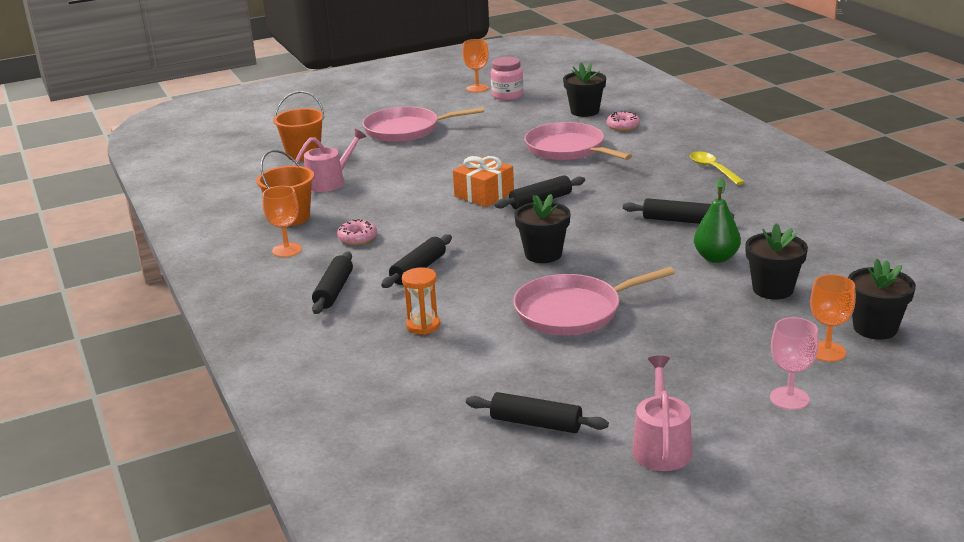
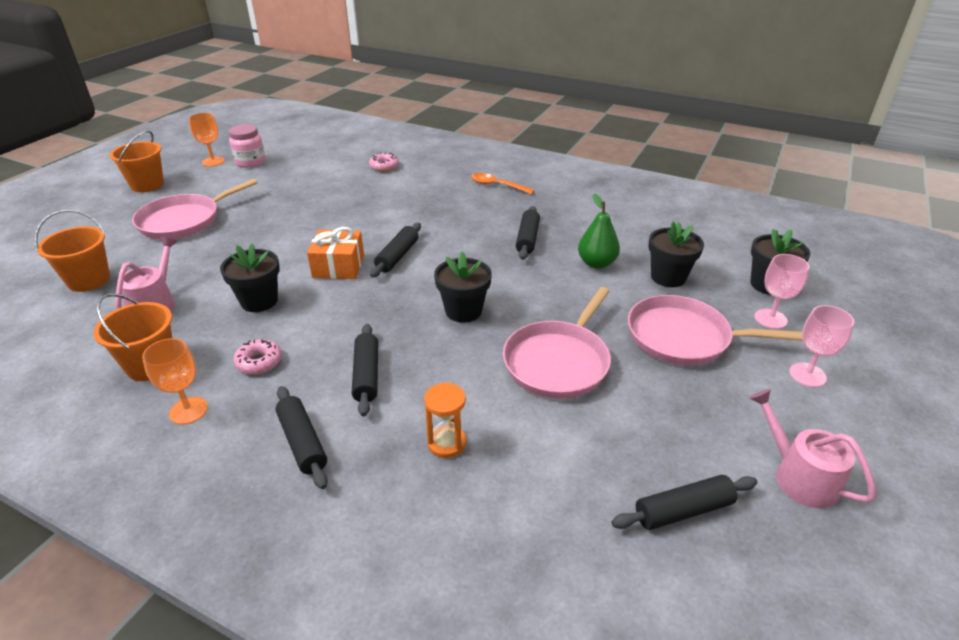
camera: 40 degrees left, 10 degrees up
(407, 96) = (147, 185): none -> orange bucket
(568, 149) = (363, 199): pink pan -> pink pan (683, 337)
(584, 111) = (337, 161): black flower pot -> black flower pot (259, 301)
(677, 220) = (527, 239): black rolling pin -> black rolling pin turned 60 degrees counterclockwise
(712, 169) = (497, 186): yellow spoon -> orange spoon
(827, 351) = (770, 319): orange goblet -> pink goblet

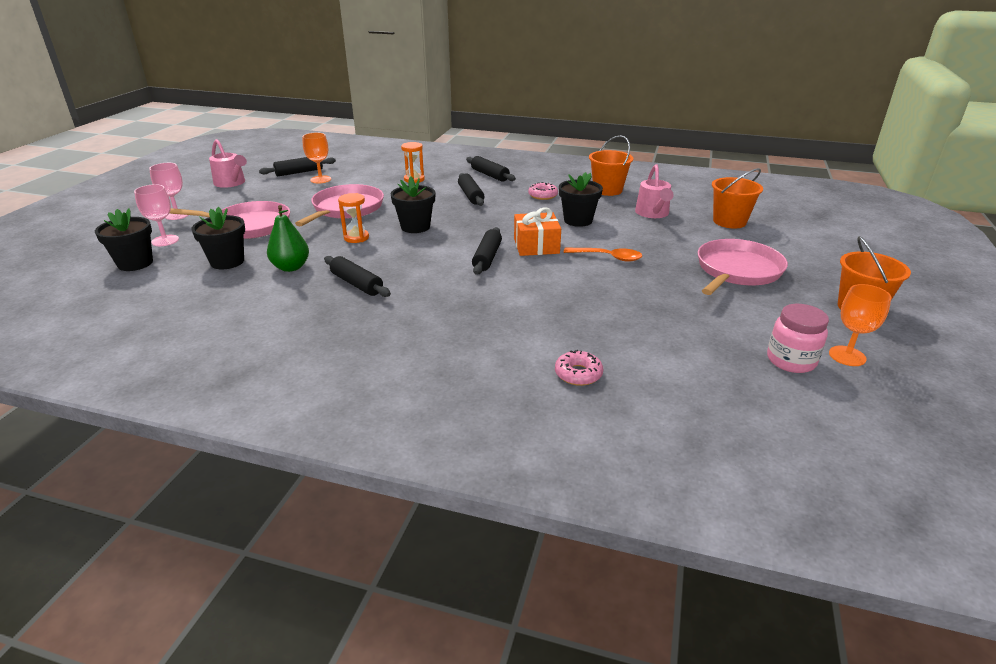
camera: 170 degrees right, 5 degrees down
(188, 410) = (561, 179): orange goblet -> orange goblet (320, 179)
(497, 186) = (392, 353): orange spoon -> orange spoon (608, 257)
(527, 239) = (356, 284): black rolling pin -> black rolling pin turned 45 degrees counterclockwise
(535, 299) = (356, 238): none -> orange hourglass

